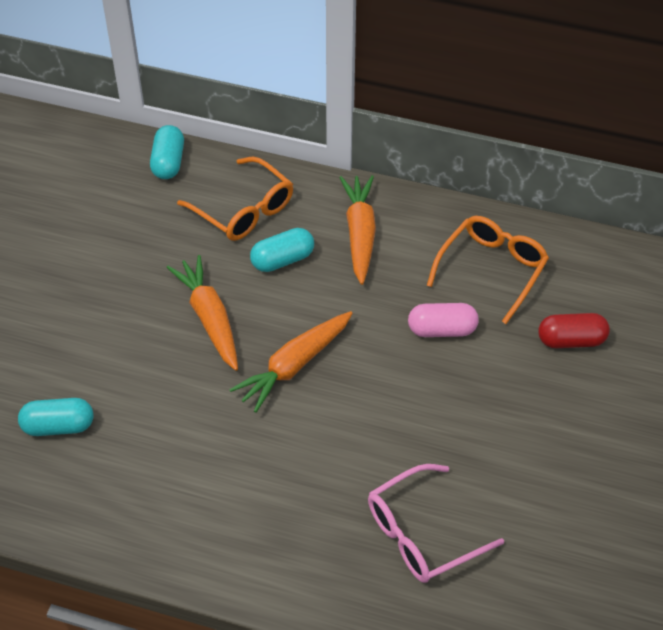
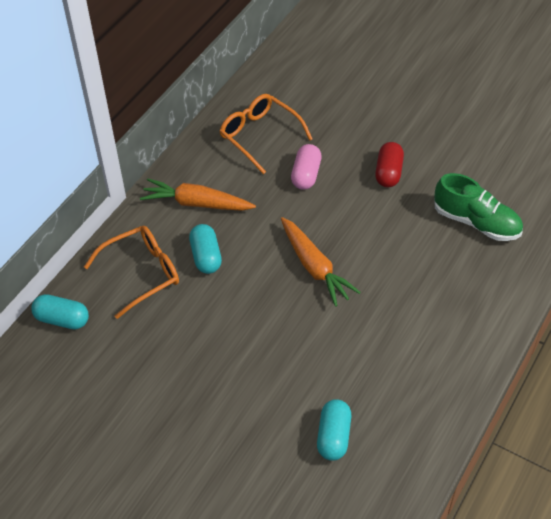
camera: 75 degrees left, 0 degrees up
(209, 318) = (251, 314): orange carrot -> none
(420, 535) = (476, 222): pink glasses -> green shoe
(571, 340) = (335, 110): red capsule -> red capsule (388, 173)

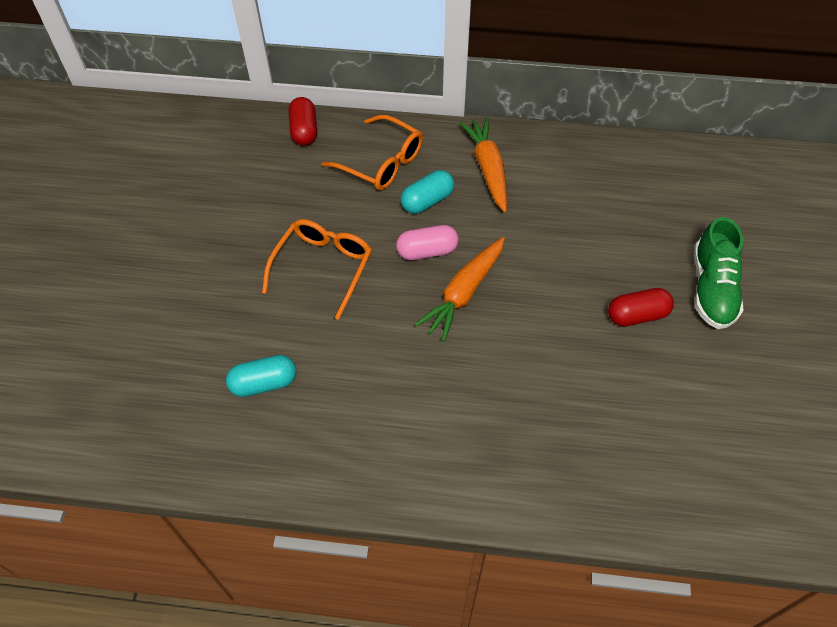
camera: 65 degrees right, 5 degrees up
(62, 319) = (304, 131): turquoise capsule -> red capsule
(259, 135) = (609, 183): orange glasses -> orange glasses (323, 266)
(306, 175) = (583, 241): pink capsule -> pink capsule (427, 251)
(476, 222) = (620, 429): green shoe -> green shoe (712, 288)

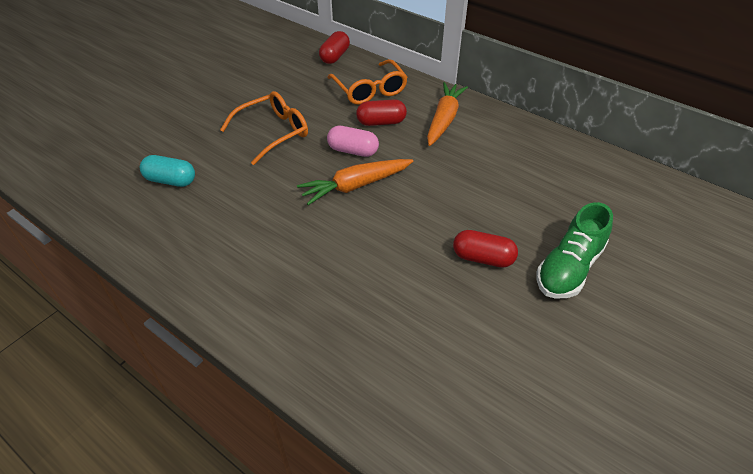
camera: 30 degrees right, 10 degrees down
(427, 201) = (381, 122): turquoise capsule -> red capsule

